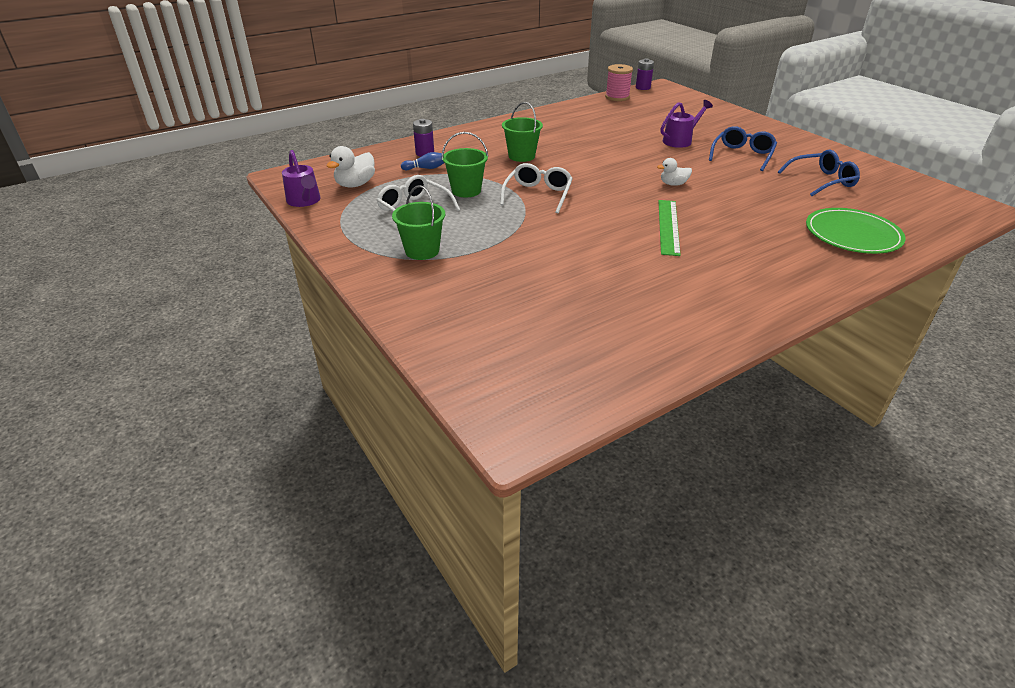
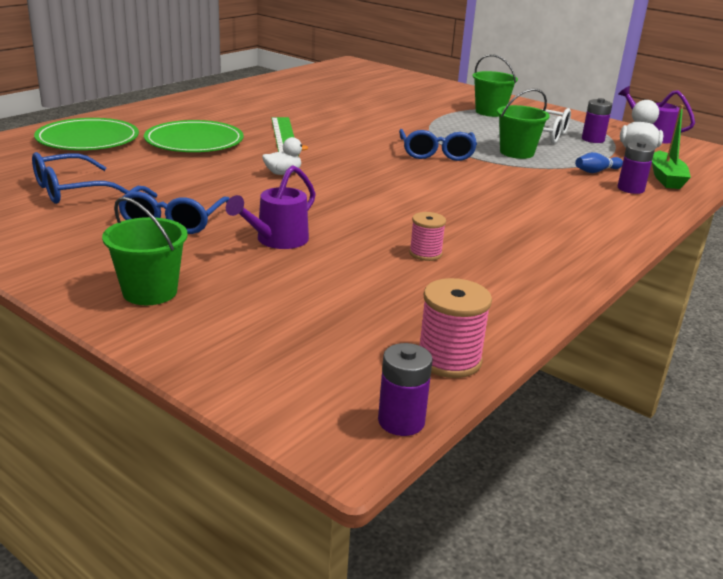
camera: 160 degrees right, 10 degrees down
(372, 201) = (593, 139): none -> purple battery
(382, 159) = (666, 178): none -> green boat
(521, 156) = (503, 194): green bucket -> green bucket (150, 292)
(538, 195) = (436, 153): white glasses -> blue glasses
(601, 129) = (425, 253): none -> pink spool
(752, 225) = (194, 141): none -> green plate

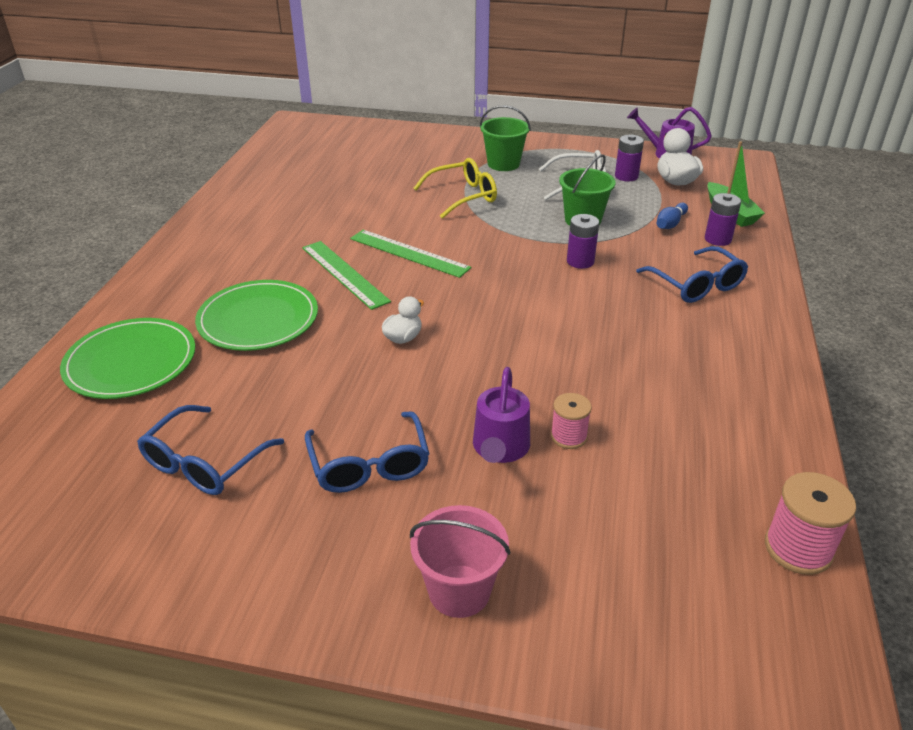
camera: 25 degrees left, 10 degrees up
(150, 292) = (459, 591): green bucket -> pink bucket
(347, 137) = (409, 253): none -> green ruler
(401, 421) = (839, 652): purple battery -> purple battery (580, 261)
(425, 253) = (645, 407): pink spool -> pink spool (568, 436)
(431, 120) = (463, 196): none -> yellow glasses
(436, 153) = (515, 248): blue glasses -> blue glasses (696, 285)

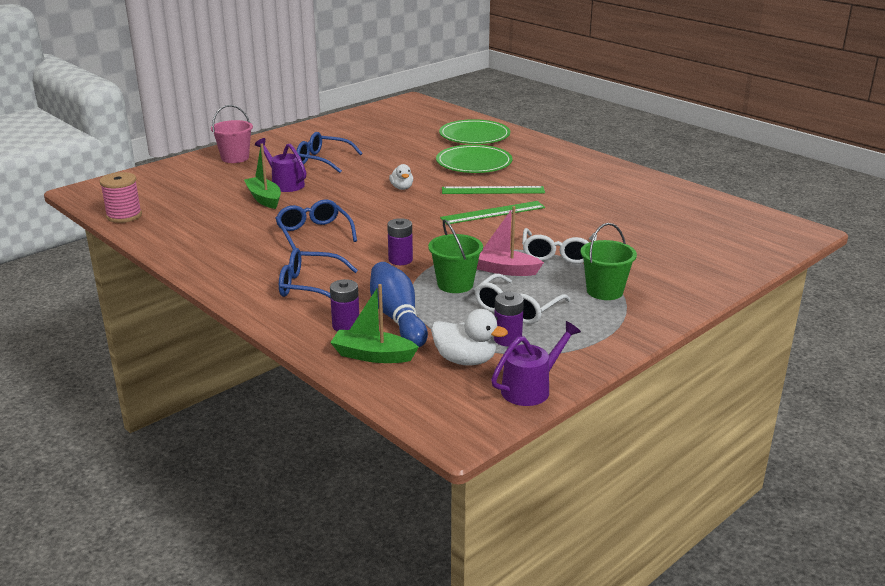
camera: 125 degrees right, 10 degrees down
(204, 463) = (376, 137): blue glasses -> blue glasses (314, 233)
(463, 196) = (558, 254): yellow glasses -> white glasses
(526, 209) = (503, 270): none -> pink boat
(568, 436) = (264, 199): pink spool -> green boat
(670, 224) = (397, 318): blue bowling pin -> blue bowling pin, size x1.97

